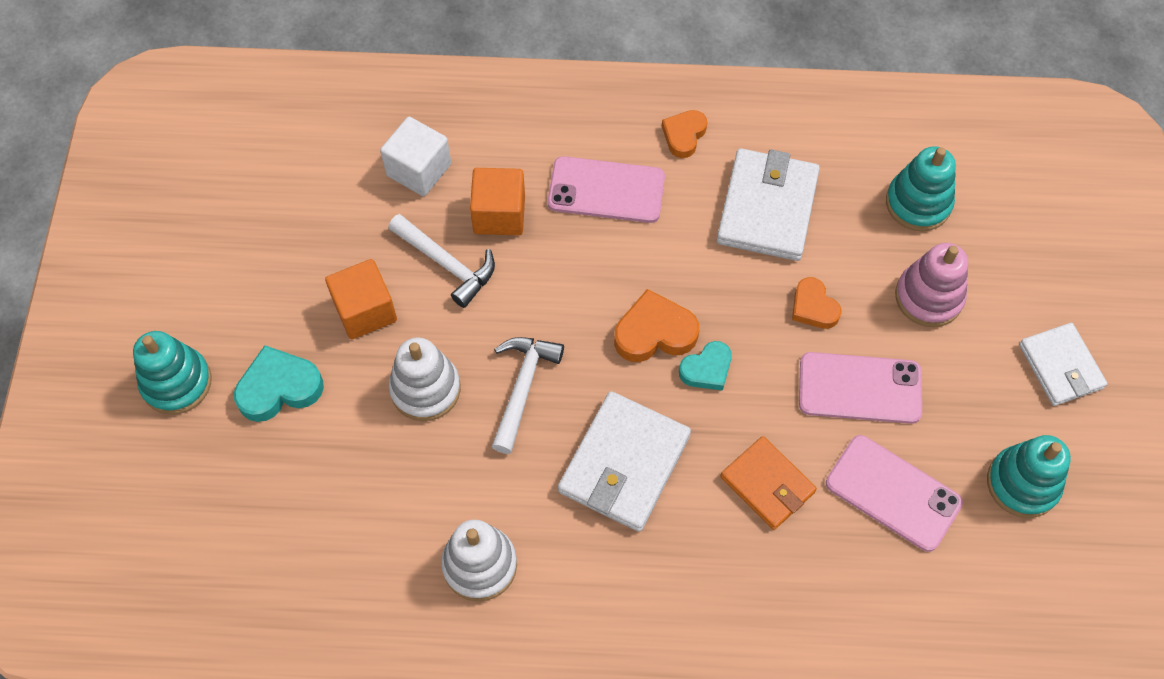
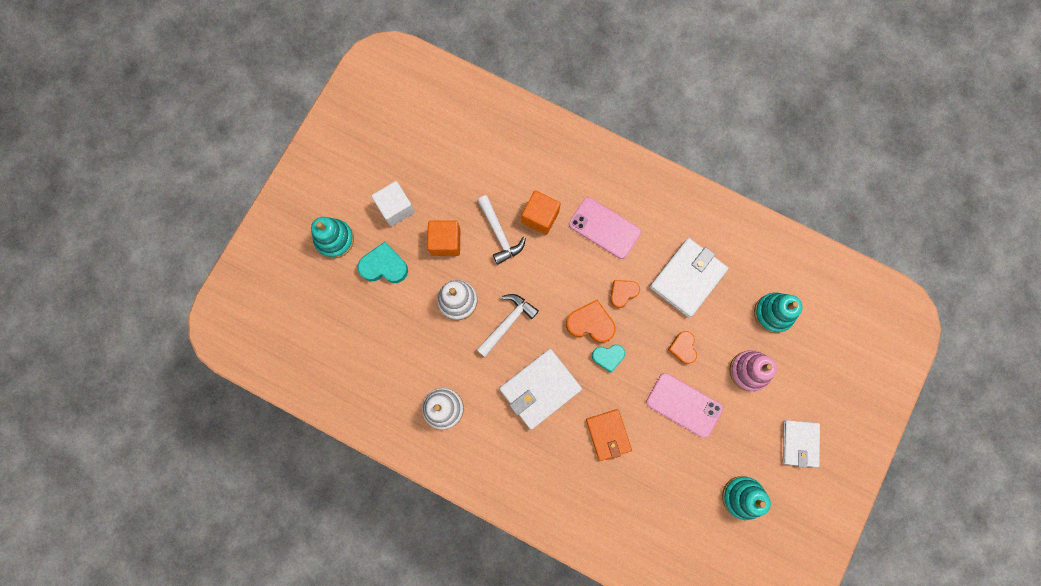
camera: 25 degrees right, 15 degrees up
(419, 170) = (509, 170): white cube -> white cube (396, 208)
(684, 135) = (663, 213): orange heart -> orange heart (623, 293)
(893, 493) = (671, 470): pink phone -> none

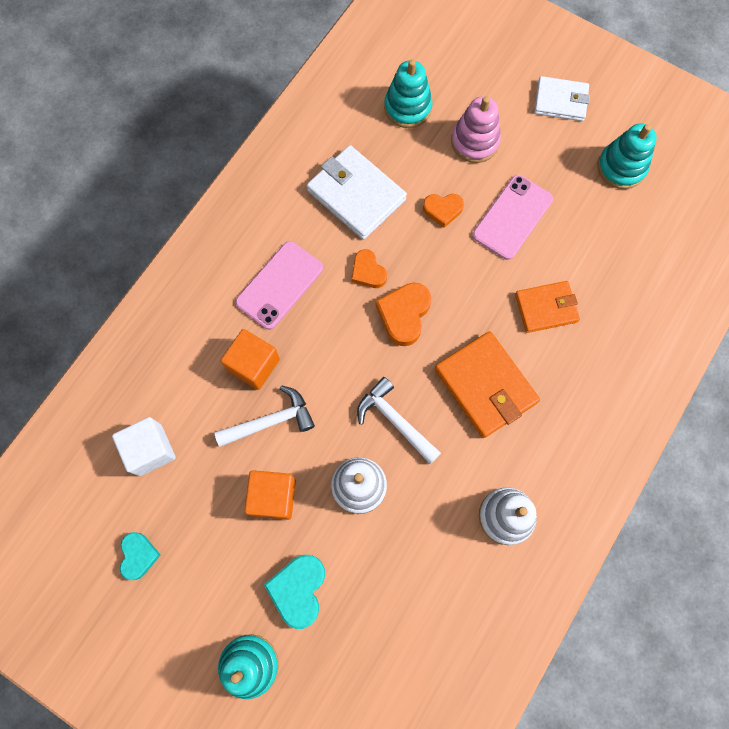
camera: 85 degrees left, 5 degrees down
(396, 208) = (214, 567): white cube -> white cube (150, 450)
(540, 389) = (485, 386): white wallet -> orange wallet
(608, 357) = (448, 298): turquoise heart -> turquoise heart (138, 555)

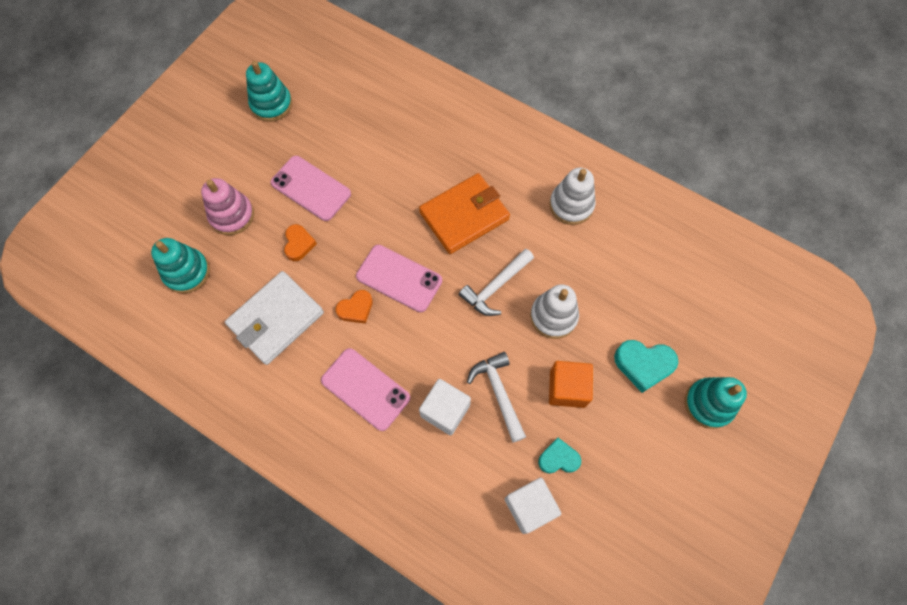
camera: 90 degrees left, 5 degrees down
(138, 555) = (628, 510): turquoise heart -> turquoise heart (558, 458)
(253, 365) = (445, 411): orange cube -> white cube
(404, 315) = (399, 278): orange heart -> pink phone
(546, 308) = (396, 167): orange wallet -> none
(560, 101) = (199, 145): white wallet -> none

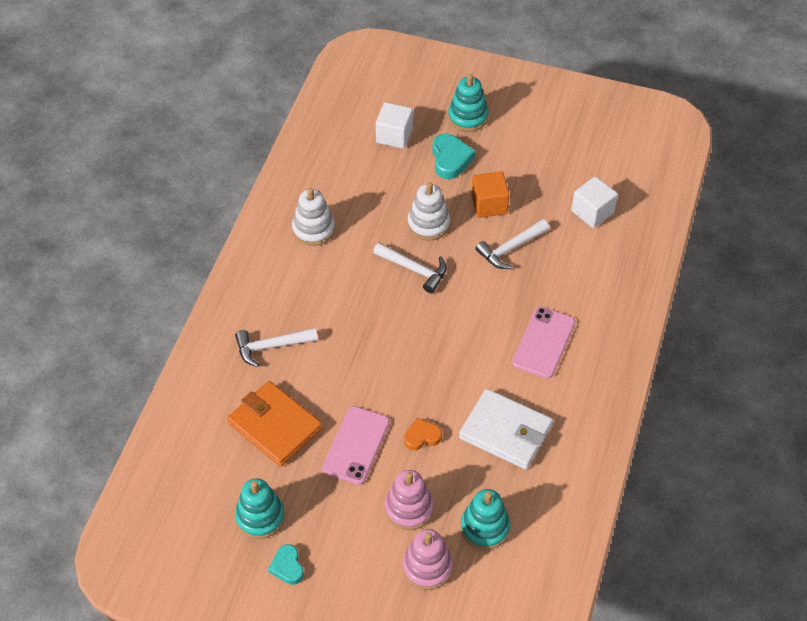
camera: 105 degrees left, 15 degrees down
(171, 216) = (427, 567): none -> pink stacking toy
(356, 309) = (472, 370): orange heart -> none
(399, 278) = (430, 344): pink phone -> none
(439, 143) = (271, 346): none -> white hammer
(445, 411) = (540, 281): white cube -> white cube (394, 135)
(464, 216) = (349, 308): orange wallet -> orange wallet (275, 426)
(558, 458) = (548, 201): turquoise heart -> turquoise heart (287, 567)

